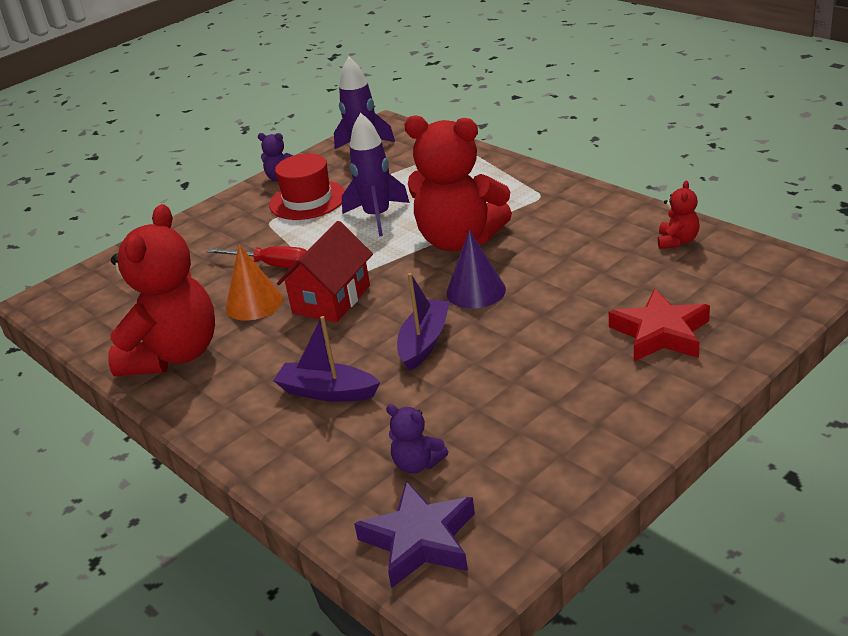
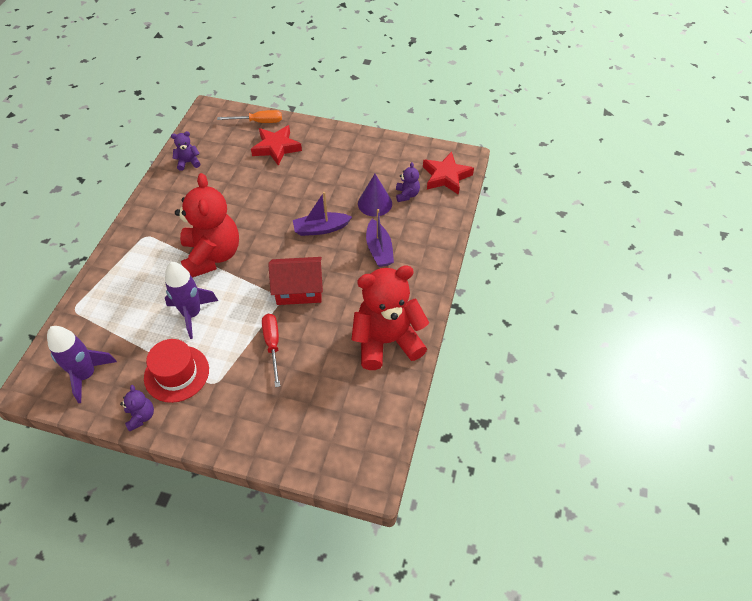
camera: 125 degrees left, 20 degrees up
(254, 303) = (319, 329): orange cone -> none
(420, 541) = (446, 176): purple star -> red star
(476, 291) = (265, 226): purple cone -> purple cone (375, 203)
(677, 241) = (188, 162): red teddy bear -> purple teddy bear
(752, 326) = (258, 122): none -> orange screwdriver

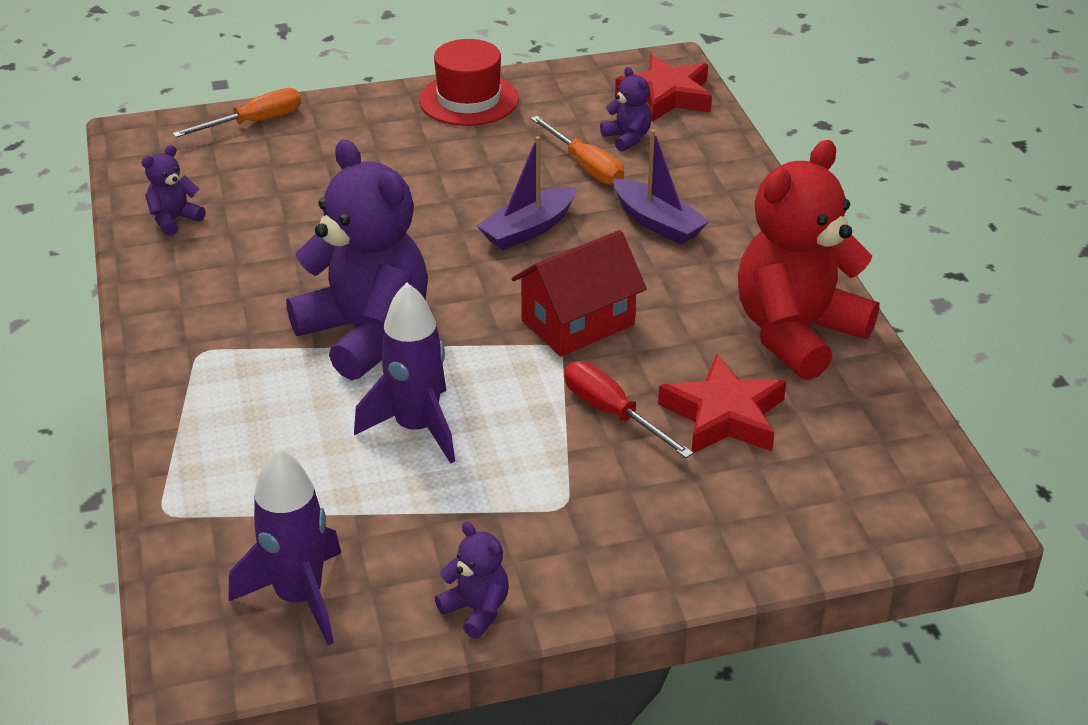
camera: 30 degrees left, 15 degrees down
(176, 373) = (478, 521): red hat -> red hat (468, 100)
(212, 256) = (366, 334): red teddy bear -> purple teddy bear
(276, 148) = (328, 148): red star -> red star (724, 415)
(375, 203) = (585, 166): purple cone -> orange screwdriver

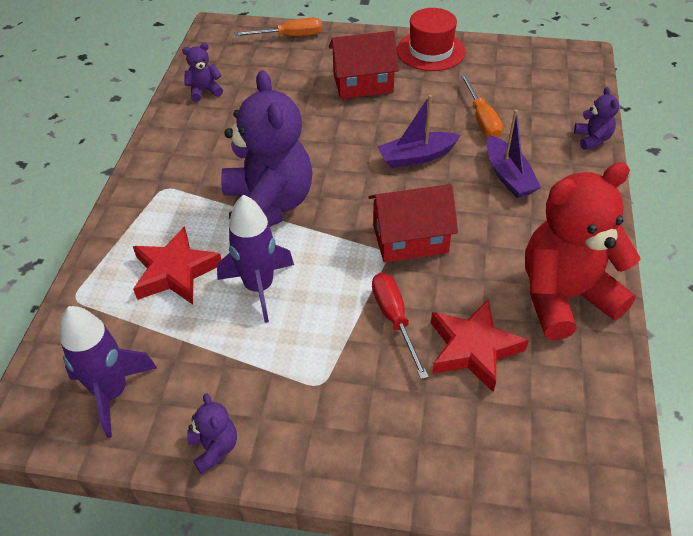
camera: 25 degrees right, 10 degrees up
(400, 159) = (363, 83): none -> red house
(627, 138) = (522, 105): purple teddy bear -> purple teddy bear (592, 139)
(666, 96) = (567, 79): red star -> red star (175, 272)

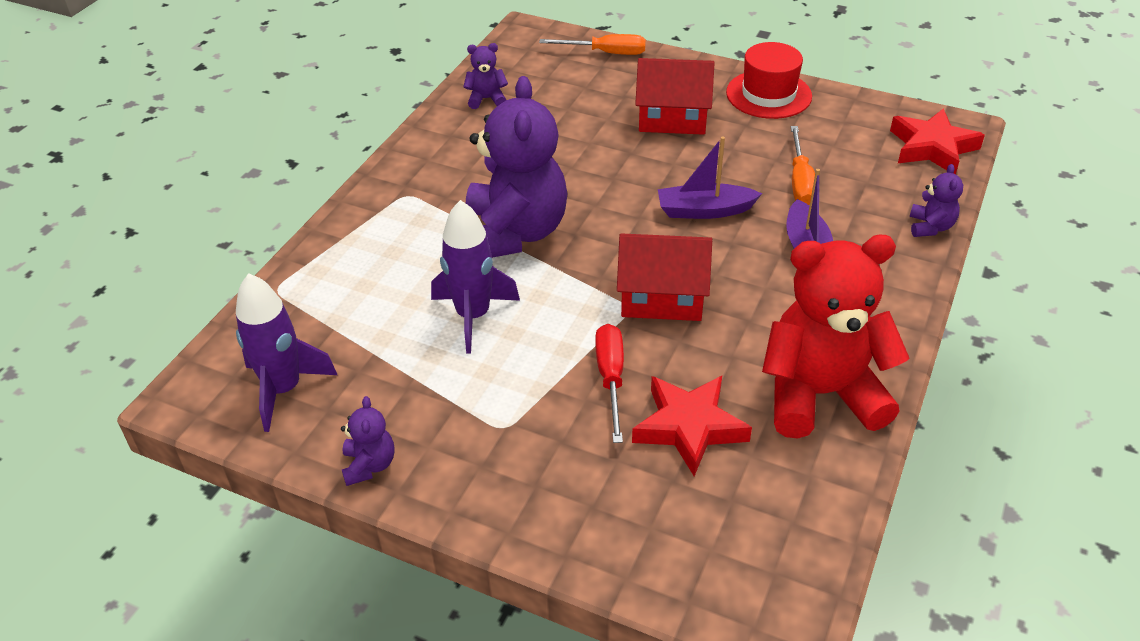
camera: 15 degrees right, 5 degrees down
(175, 272) = (389, 283): red star -> red star (932, 147)

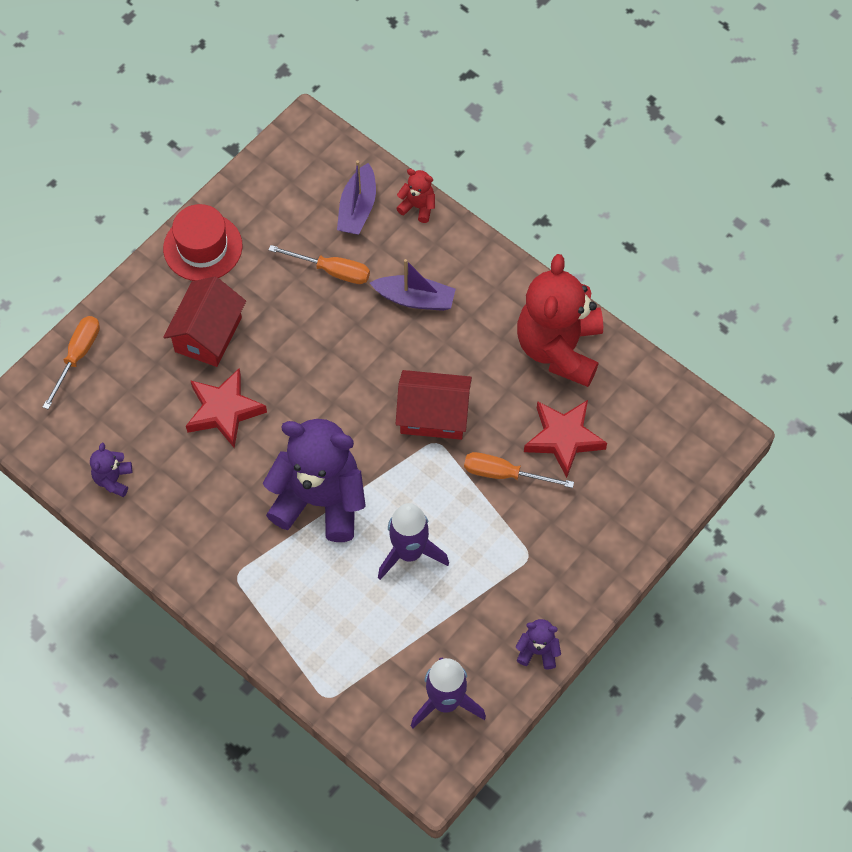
camera: 75 degrees left, 20 degrees up
(611, 378) = (504, 474): red screwdriver -> orange screwdriver
(662, 298) = (433, 415): red house -> red house turned 75 degrees clockwise
(704, 210) = (342, 352): purple boat -> purple boat (357, 208)
(930, 227) = (418, 207): purple teddy bear -> red teddy bear
(932, 147) = (324, 160): red star -> red star (224, 410)

